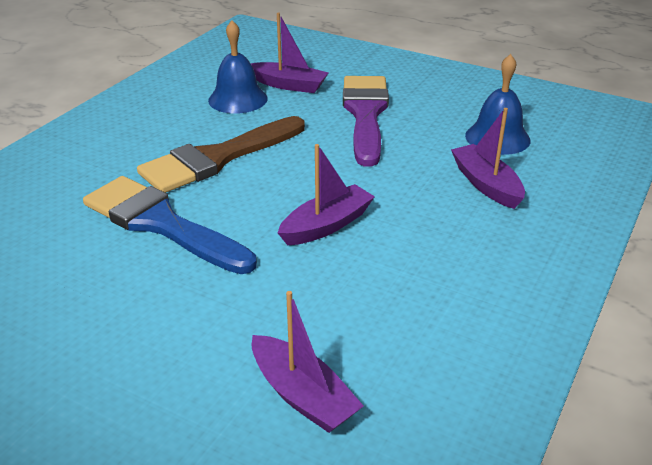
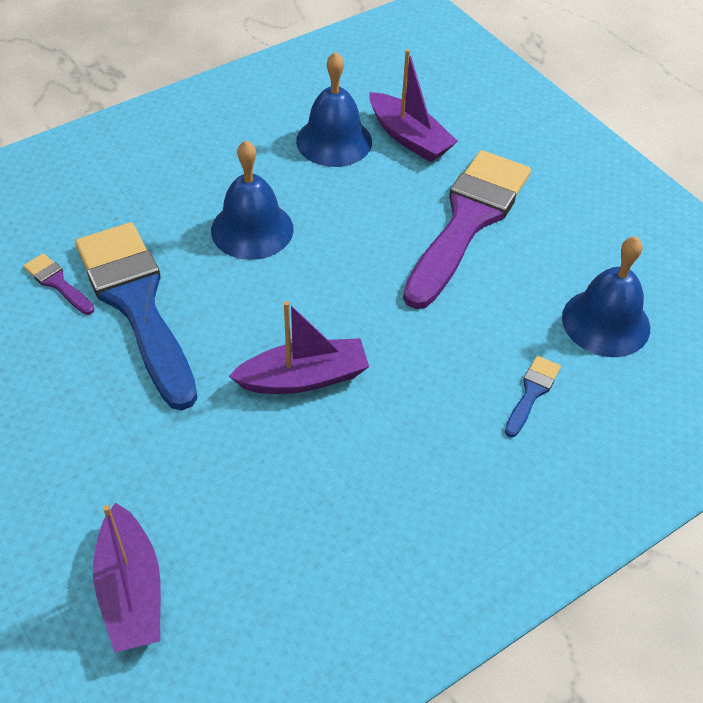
camera: 25 degrees right, 15 degrees up
(83, 231) = (57, 283): none -> purple brush
(217, 158) = (252, 229): brown brush -> blue bell
(486, 184) = (532, 392): purple boat -> blue brush

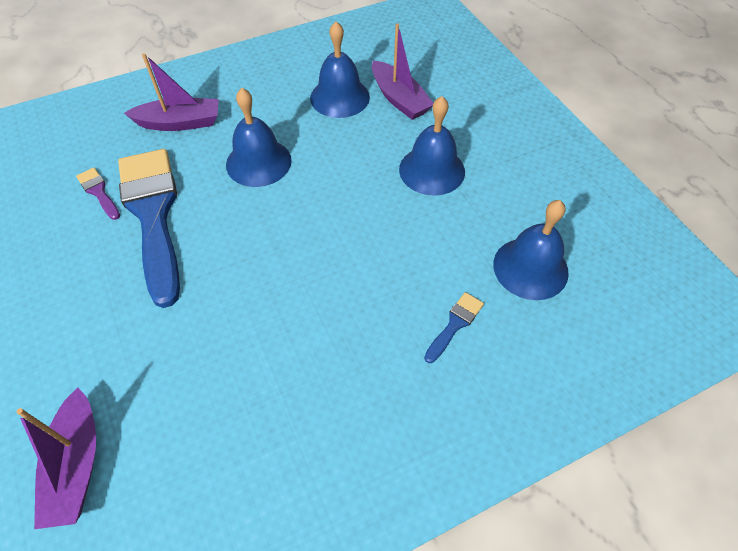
camera: 10 degrees right, 5 degrees up
(304, 378) = (268, 290): purple boat -> purple boat (180, 123)
(468, 221) = (432, 170): purple brush -> blue bell

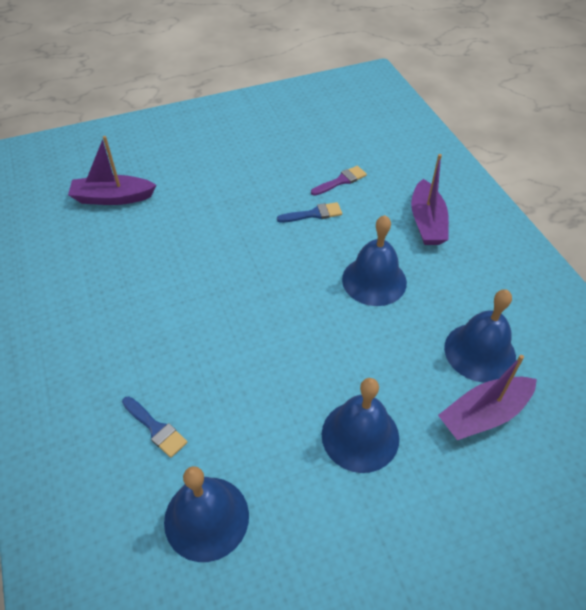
camera: 95 degrees right, 5 degrees down
(153, 214) = (314, 214): blue brush -> blue brush, size x0.40

